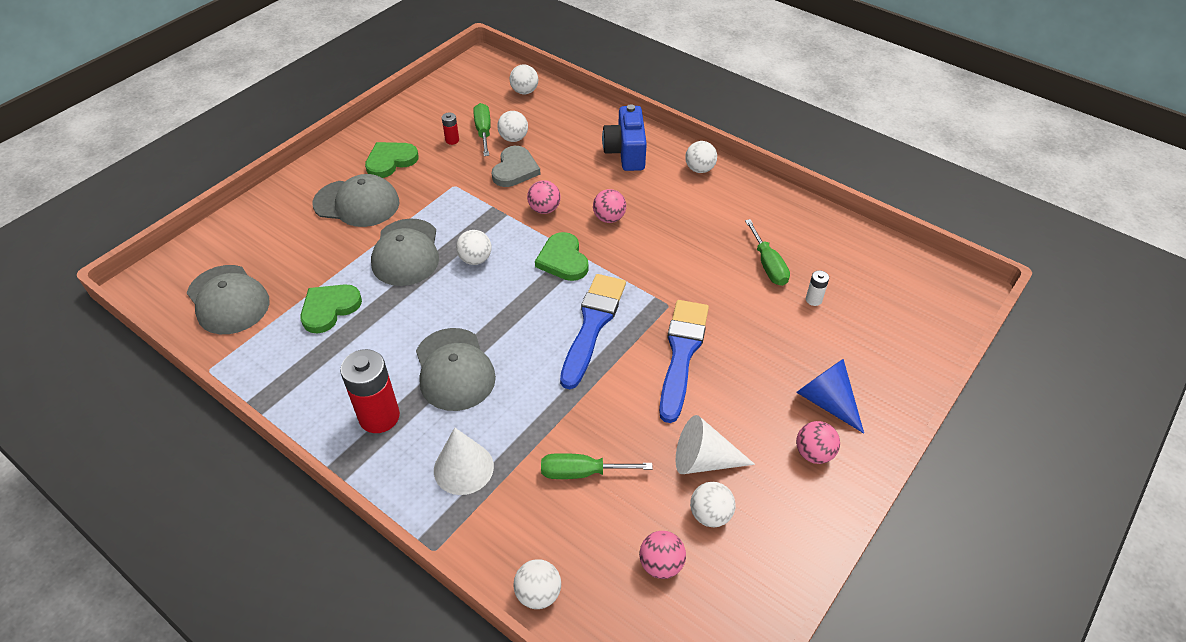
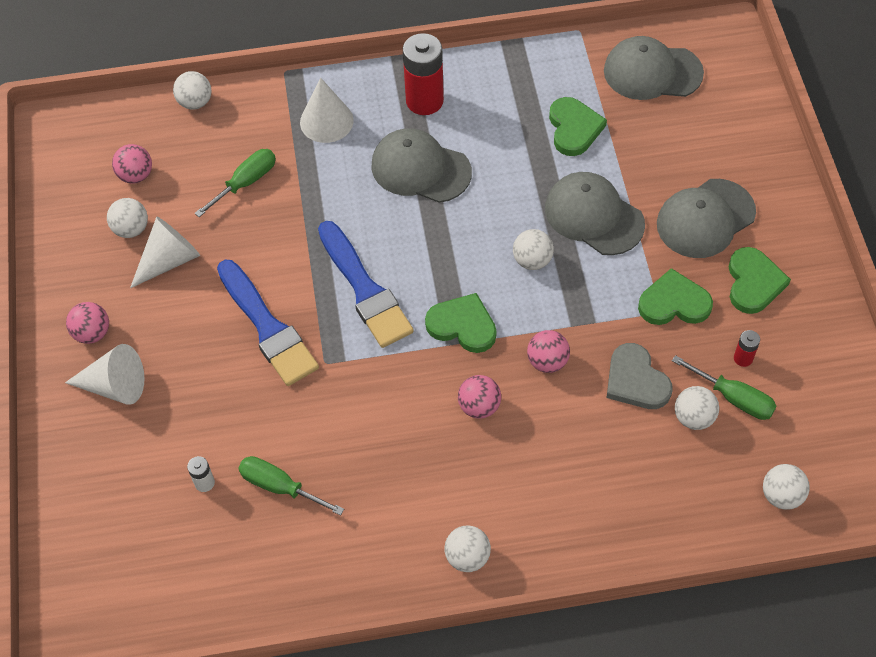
camera: 135 degrees right, 10 degrees up
(441, 183) = (674, 303): none -> green heart
(626, 152) = (565, 508): blue camera -> none
(826, 401) = (115, 386): blue cone -> white cone

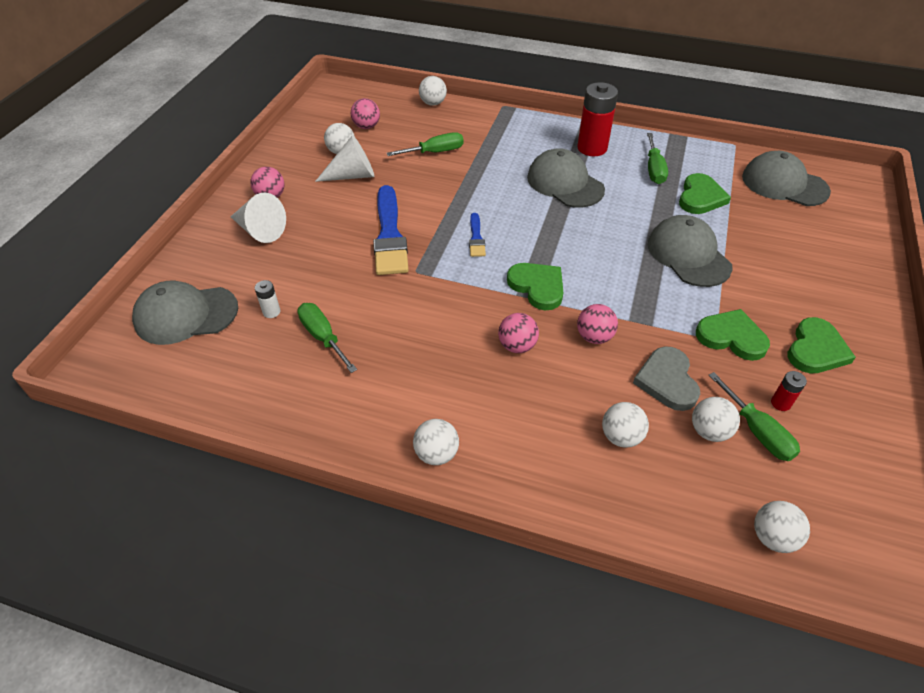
camera: 25 degrees right, 10 degrees down
(326, 121) = (514, 138): white cone -> none
(364, 289) = (476, 238): blue brush -> blue brush, size x0.48
(507, 106) = (654, 169): none -> green screwdriver
(532, 260) = (620, 265): white ball -> white ball (621, 437)
(705, 219) = (788, 289): grey cap -> grey cap (186, 315)

